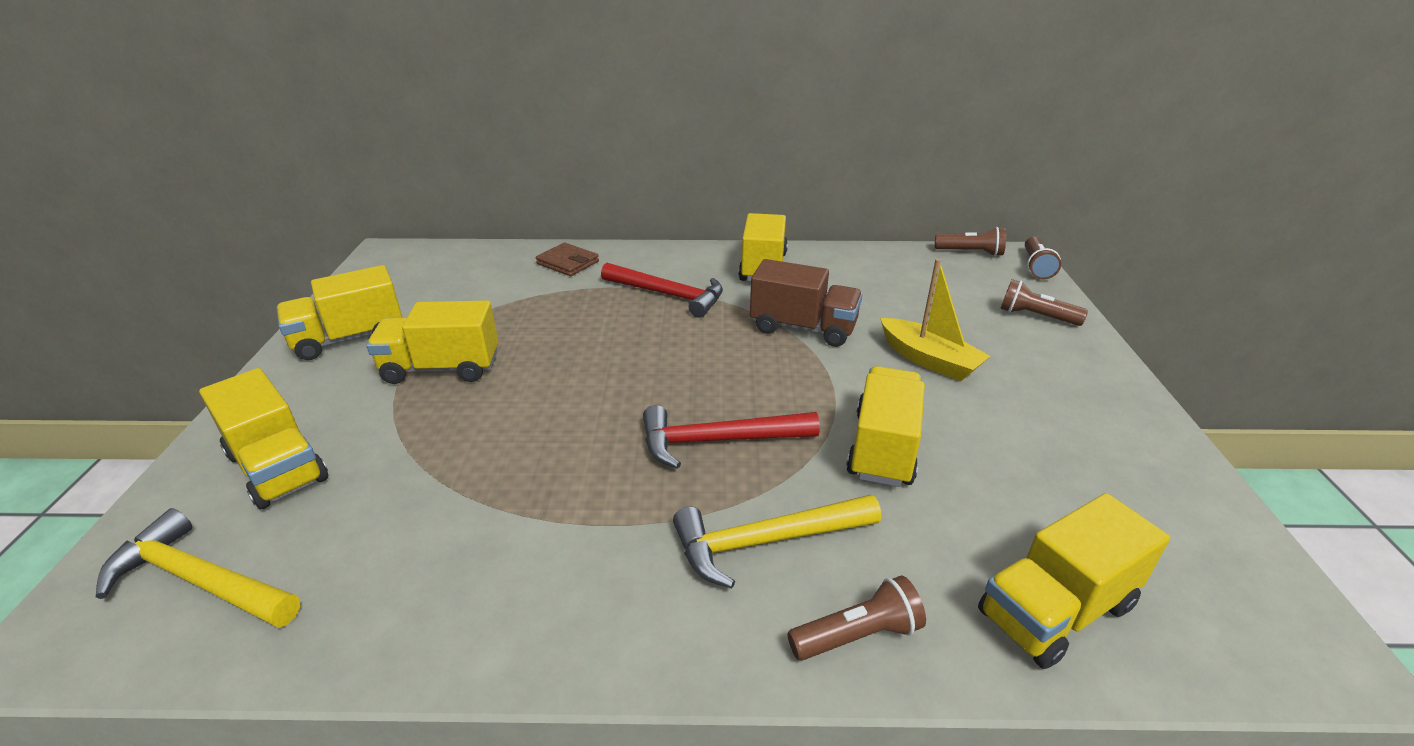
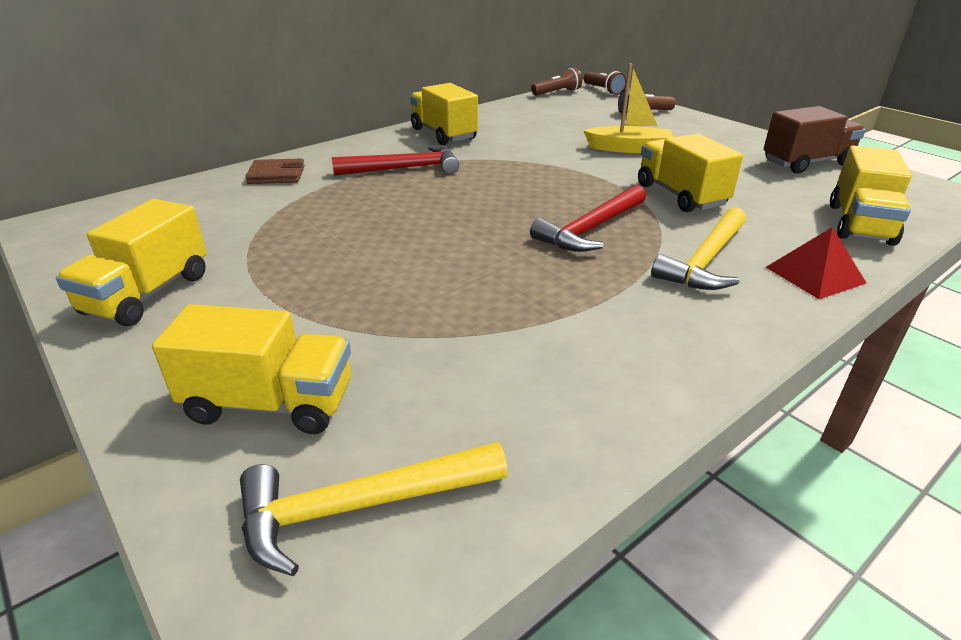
camera: 40 degrees left, 0 degrees up
(441, 368) = (297, 275): yellow truck -> none
(803, 328) = (532, 157): brown truck -> brown truck (806, 163)
(858, 635) = (814, 275): brown flashlight -> red pyramid

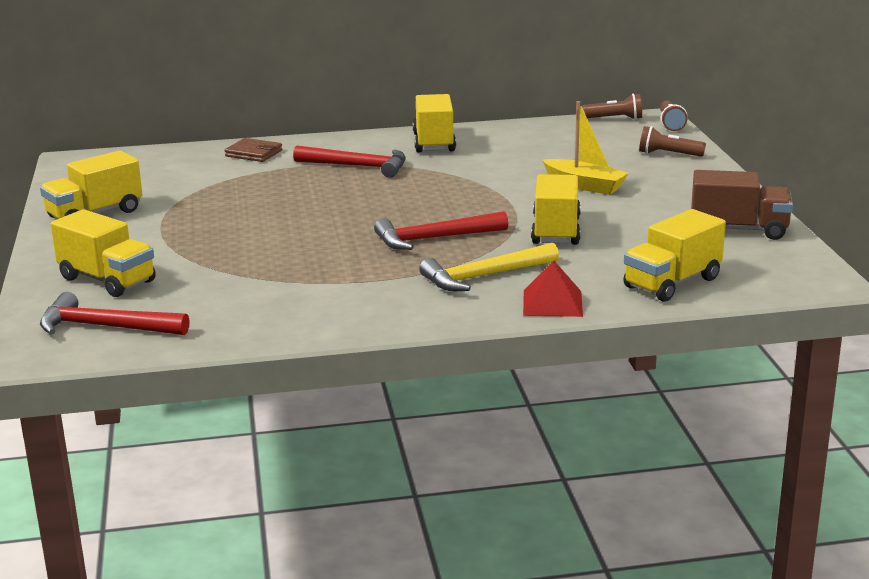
camera: 30 degrees right, 10 degrees down
(360, 506) = (105, 327): yellow hammer -> red hammer

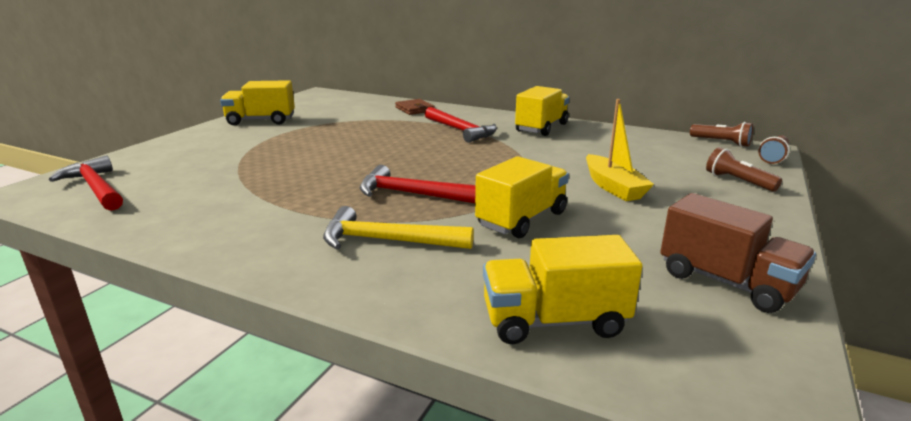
camera: 35 degrees right, 0 degrees up
(107, 280) = (173, 159): yellow truck -> none
(552, 303) = (394, 293): red pyramid -> none

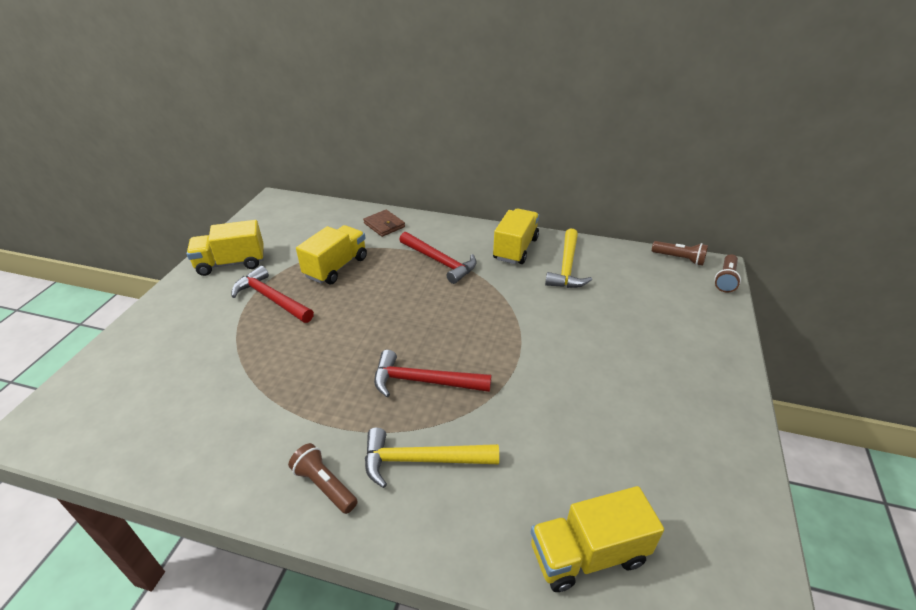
camera: 10 degrees left, 15 degrees up
(96, 188) = (104, 411): red hammer -> red hammer (271, 298)
(521, 219) = (530, 409): yellow truck -> yellow truck (336, 267)
(593, 140) = (567, 267): none -> yellow hammer
(613, 187) = (598, 346): yellow boat -> none
(726, 282) = (710, 477): brown truck -> none
(737, 181) = (700, 323): brown flashlight -> brown flashlight (324, 485)

